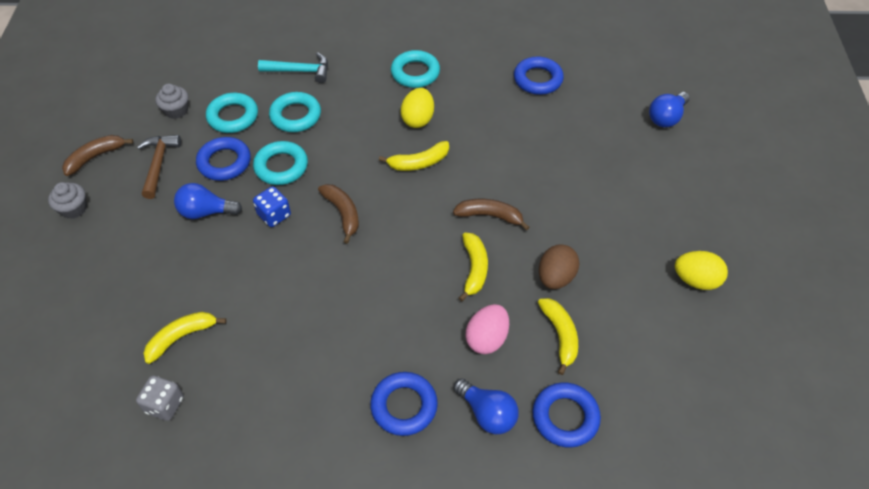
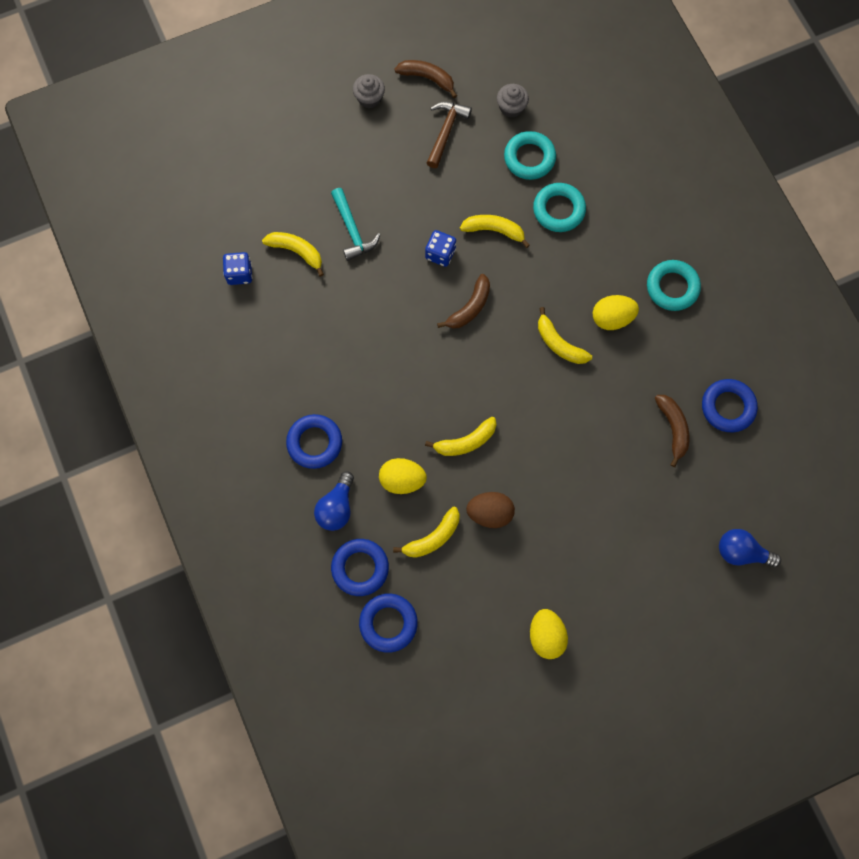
camera: 65 degrees right, 20 degrees up
(158, 164) = (446, 132): brown hammer -> brown hammer turned 45 degrees counterclockwise
(165, 405) = (239, 274): grey dice -> blue dice
(206, 212) = (416, 199): blue light bulb -> none
(224, 162) = (475, 182): blue ring -> blue ring (388, 623)
(281, 167) = (494, 230): turquoise ring -> yellow banana
(300, 71) = (616, 183): turquoise hammer -> turquoise hammer (352, 230)
(487, 339) = (402, 480): pink egg -> yellow egg
(490, 216) = (529, 431): brown banana -> brown banana (673, 428)

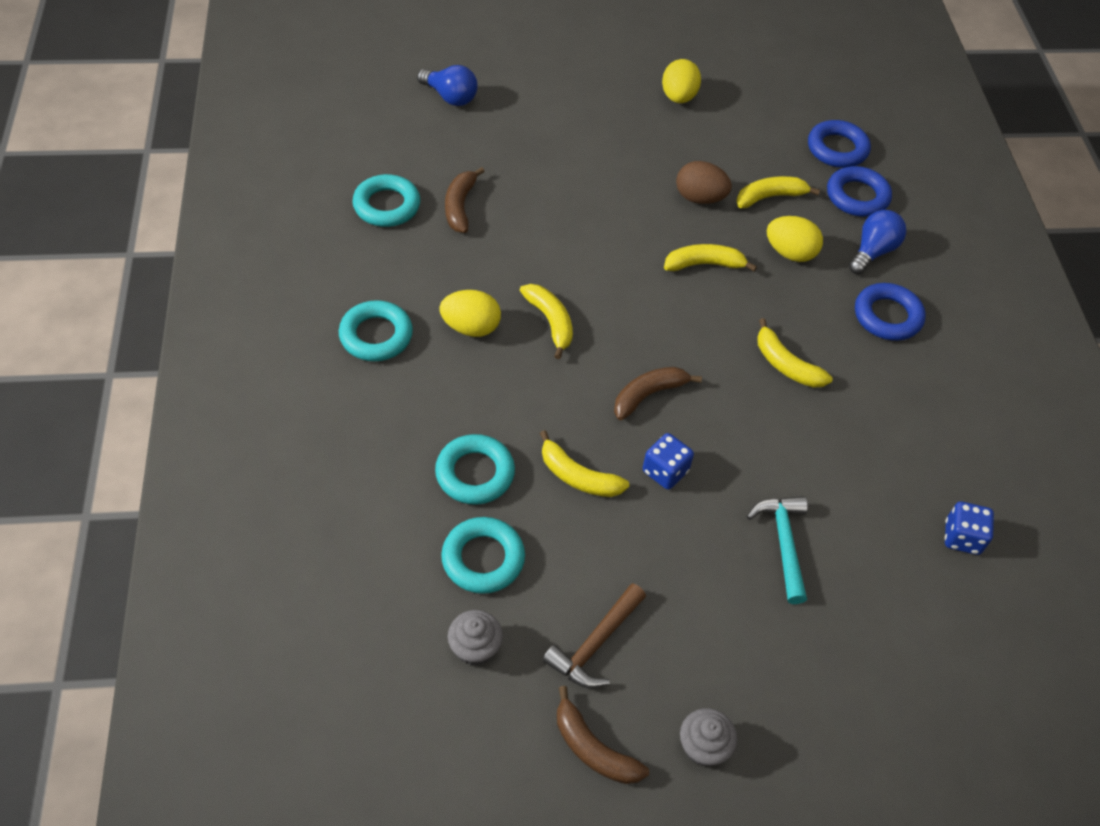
camera: 165 degrees left, 20 degrees down
(296, 251) = (873, 541): yellow banana -> yellow banana (786, 365)
(727, 407) = (387, 206): blue ring -> turquoise ring

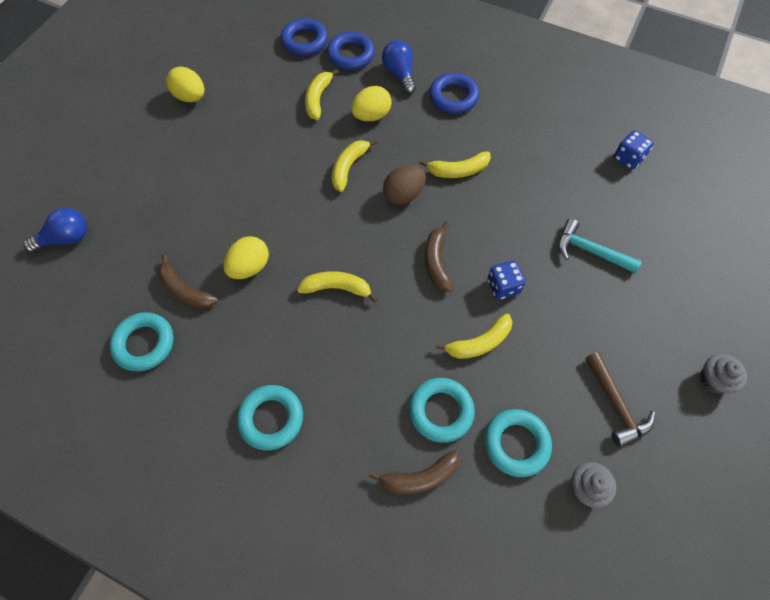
camera: 55 degrees left, 10 degrees up
(471, 327) = (307, 344): yellow egg -> yellow egg (250, 267)
(593, 748) = (692, 448): brown banana -> brown banana (419, 477)
(699, 198) = (290, 137): brown egg -> brown egg (404, 194)

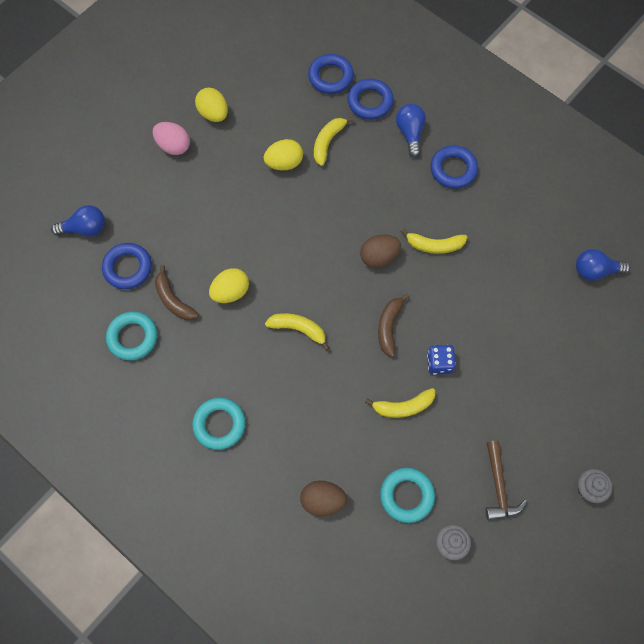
camera: 15 degrees right, 5 degrees up
(124, 269) = (128, 268): none -> blue ring
(153, 135) = (173, 146): none -> pink egg
(348, 167) = (337, 219): yellow banana -> none
(371, 116) = (372, 171): yellow egg -> yellow egg (284, 163)
(419, 477) = (322, 501): brown banana -> brown egg
(441, 411) = (354, 454): turquoise ring -> none
(590, 251) = (526, 350): turquoise hammer -> none
(628, 158) = (595, 271): blue dice -> blue light bulb

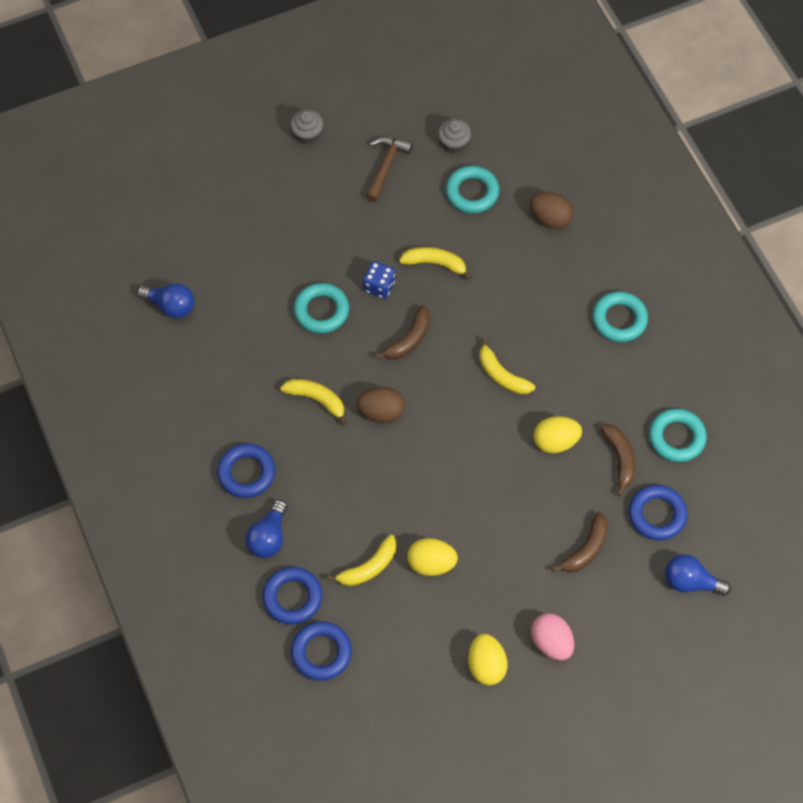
camera: 155 degrees left, 5 degrees down
(173, 220) = (586, 549): none -> brown banana
(474, 320) = (321, 311): none -> turquoise ring

